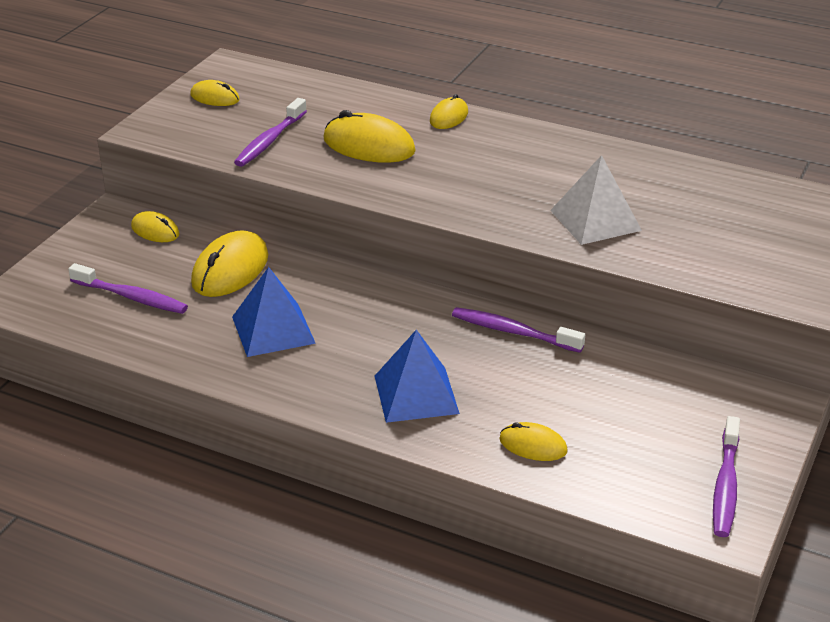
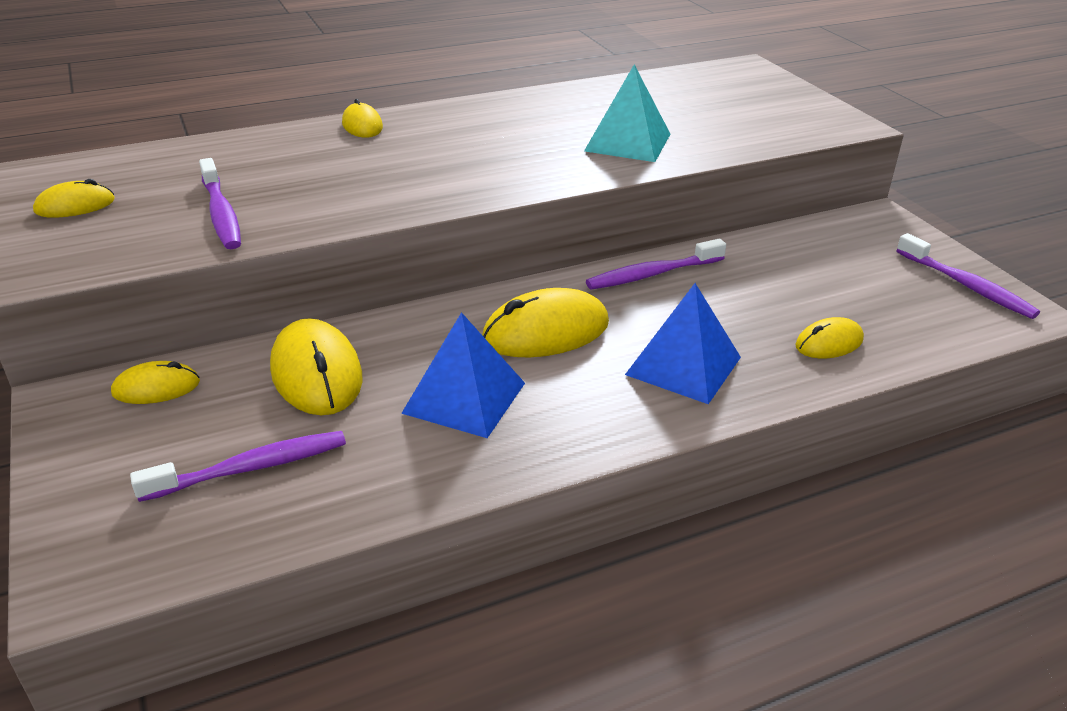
camera: 50 degrees left, 0 degrees up
(369, 145) = (334, 174): yellow mouse -> yellow mouse (545, 331)
(595, 220) = (628, 142): white pyramid -> turquoise pyramid

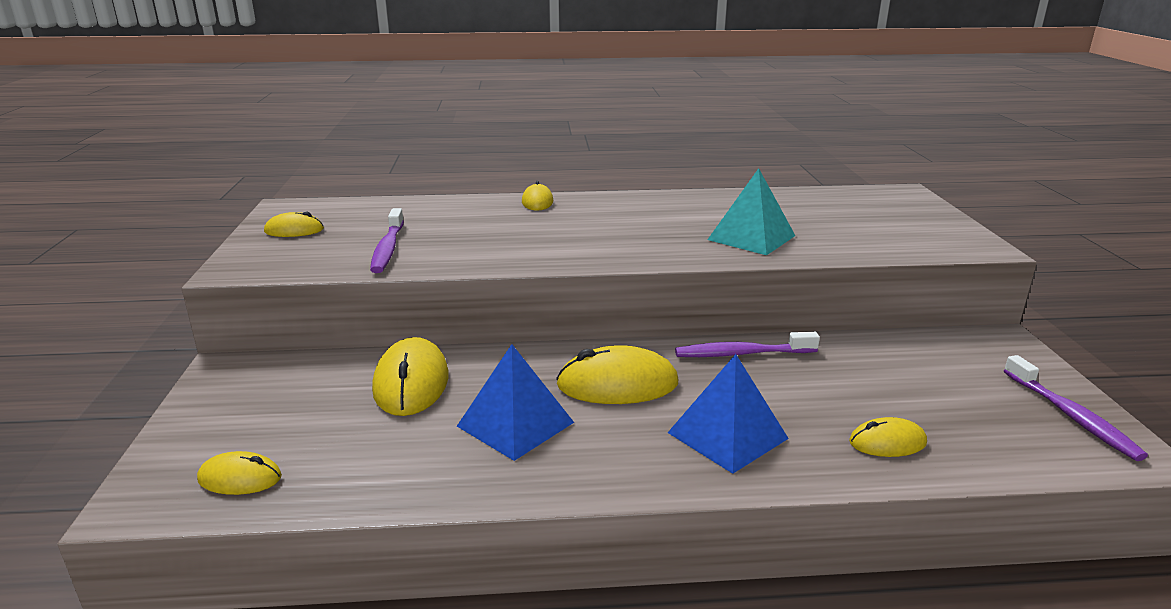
camera: 20 degrees right, 10 degrees down
(156, 388) = (290, 371): yellow mouse -> yellow mouse (240, 478)
(251, 468) = (315, 444): purple toothbrush -> none

